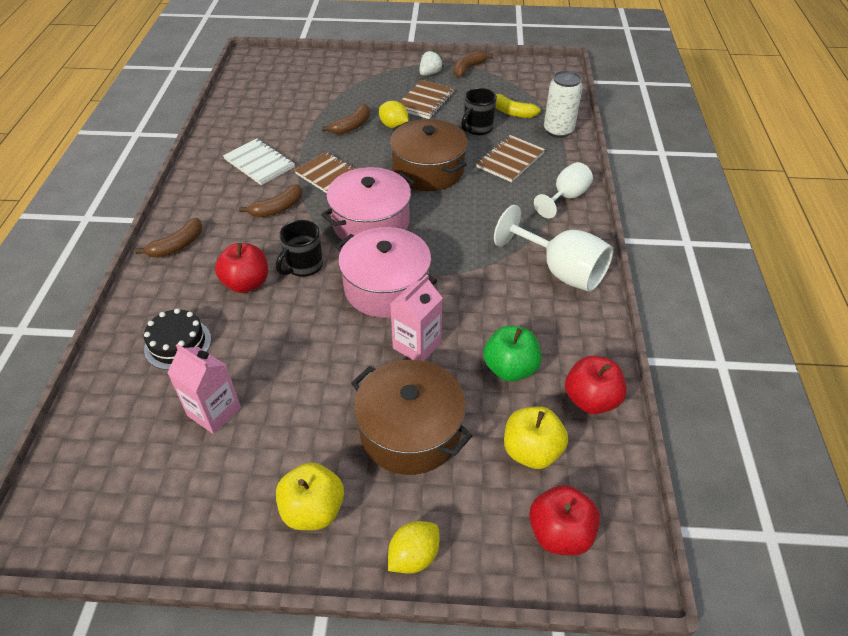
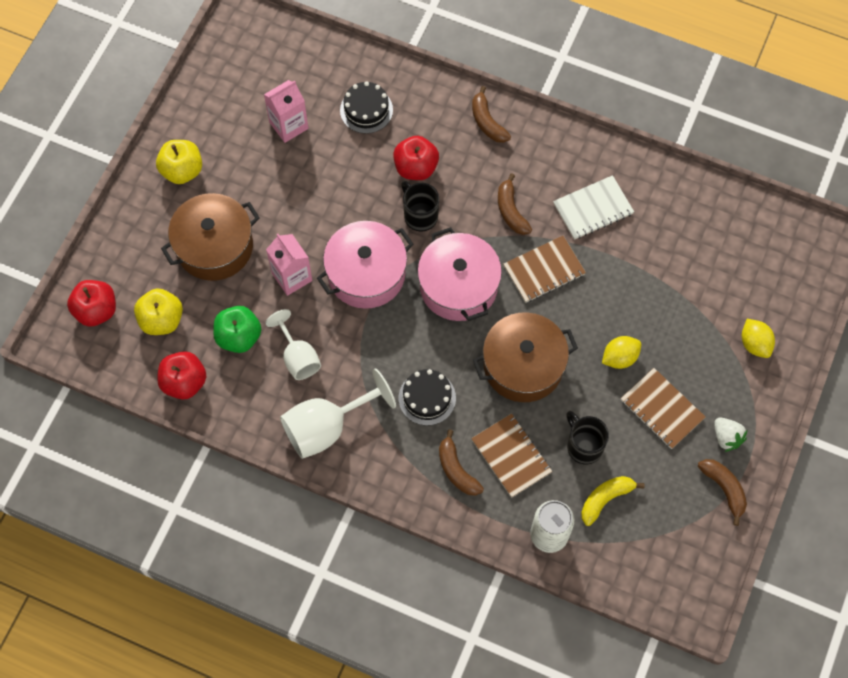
camera: 110 degrees right, 20 degrees up
(352, 126) = (633, 314): brown banana -> brown banana (456, 470)
(414, 556) = (124, 219): yellow lemon -> yellow lemon (754, 344)
(491, 216) = (427, 398): none -> black cake
(566, 197) = (427, 483): white goblet -> white goblet (298, 357)

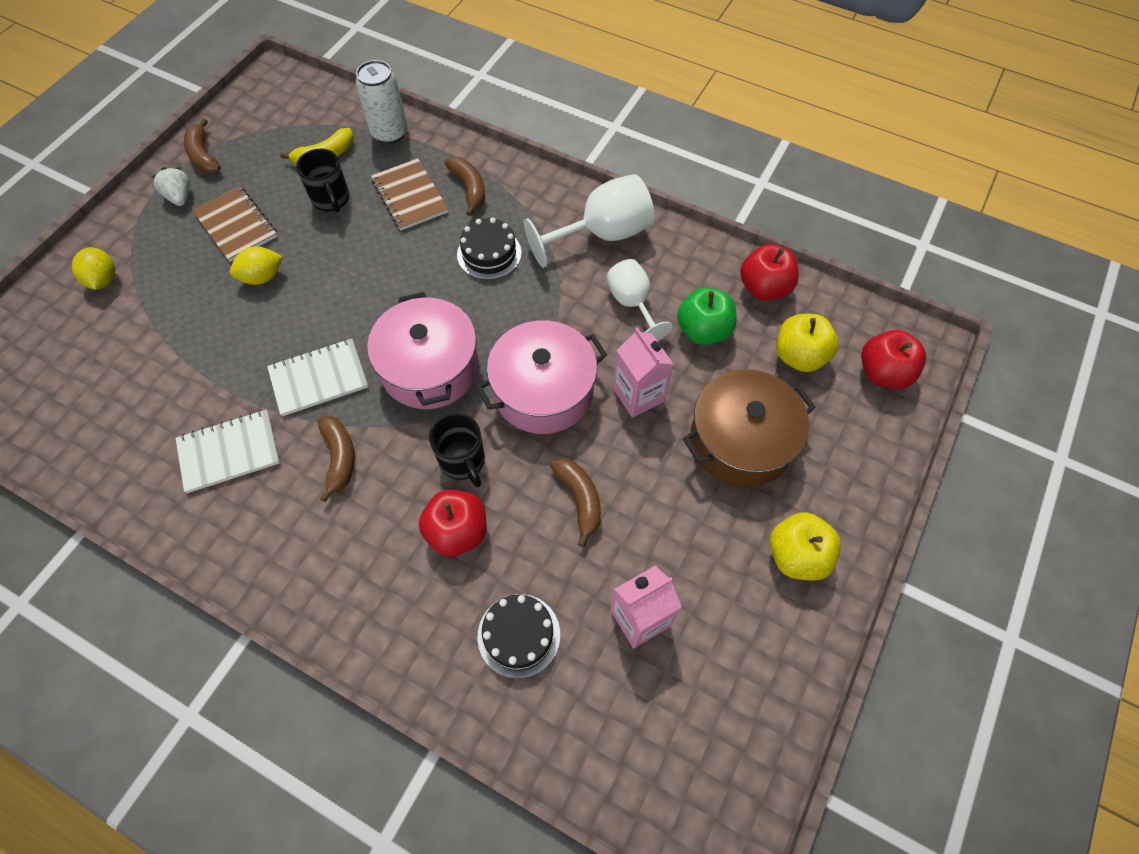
camera: 175 degrees left, 5 degrees down
(487, 122) = (338, 597): brown banana -> brown banana (579, 499)
(523, 365) = (374, 277): brown pot -> none
(544, 270) = (319, 378): brown notebook -> white notebook

